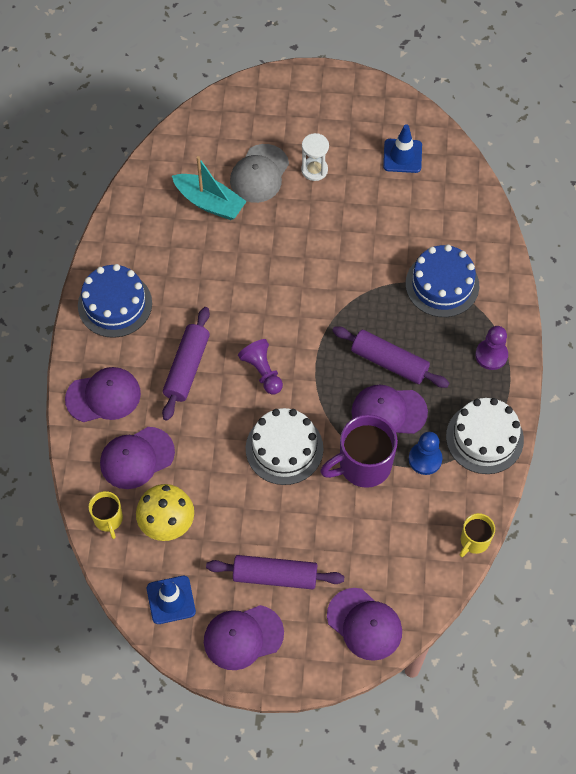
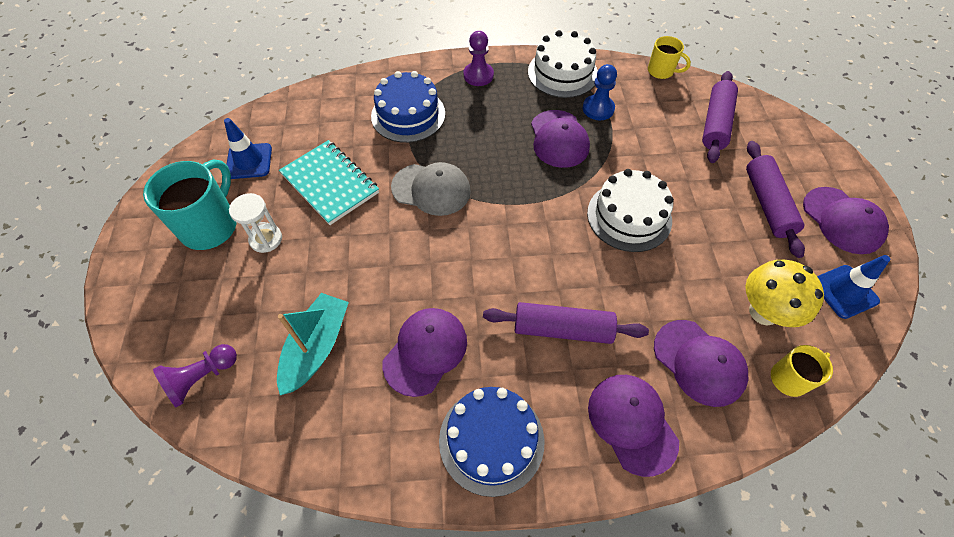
camera: 100 degrees left, 5 degrees down
(259, 174) = (271, 296): grey cap -> grey cap (431, 189)
(262, 371) = (545, 250): purple pawn -> purple pawn (201, 378)
(335, 132) = (210, 226): none -> turquoise mug
(363, 465) = (622, 151): purple mug -> none
(364, 624) = (774, 132): purple cap -> purple cap (425, 351)
(365, 216) = (330, 184): none -> turquoise notebook
(389, 362) = (504, 144): purple rolling pin -> purple rolling pin (715, 123)

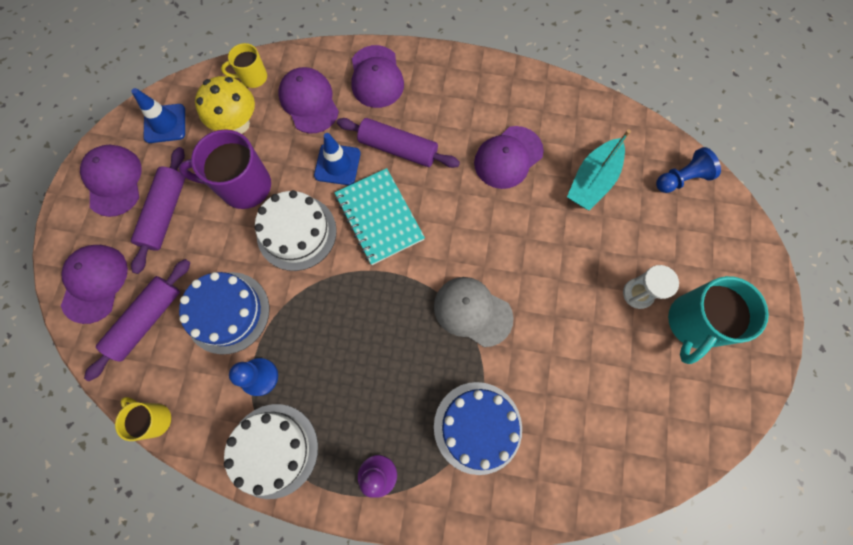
camera: 165 degrees left, 15 degrees up
(201, 378) = (681, 178): purple pawn -> blue pawn
(249, 161) = (661, 401): blue traffic cone -> blue traffic cone (337, 164)
(330, 184) = (574, 346): turquoise notebook -> turquoise notebook (379, 217)
(491, 440) = (474, 89): blue cake -> blue cake (227, 312)
(559, 139) = (321, 343): purple cap -> purple cap (94, 283)
(710, 246) = (243, 186): none -> purple mug

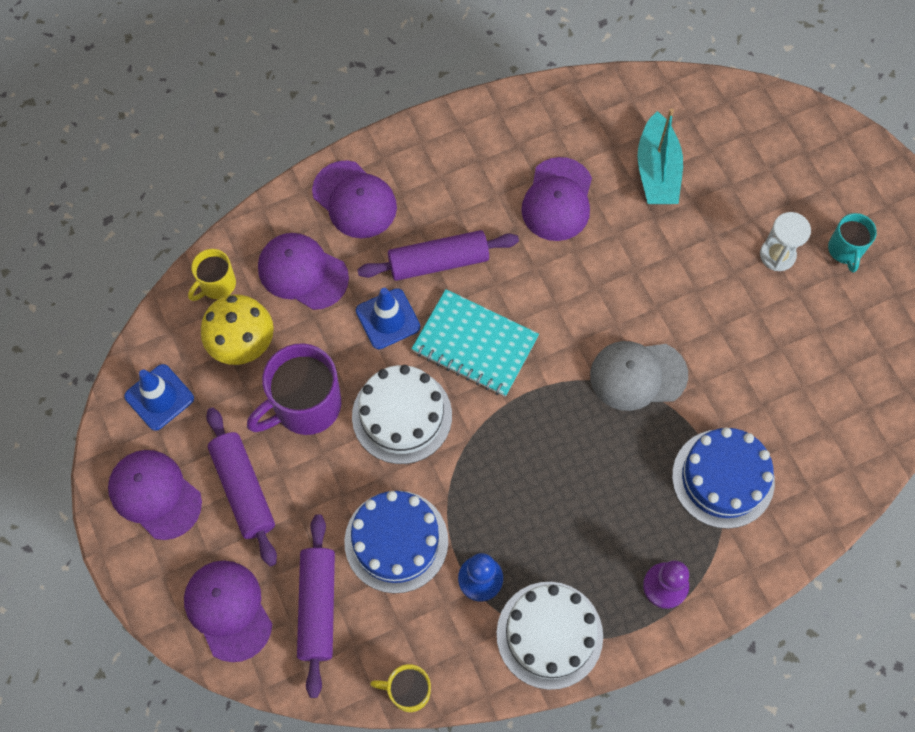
camera: 35 degrees left, 5 degrees down
(681, 178) = (739, 115): blue pawn -> none
(693, 323) = (845, 250): turquoise mug -> turquoise mug, size x0.56

